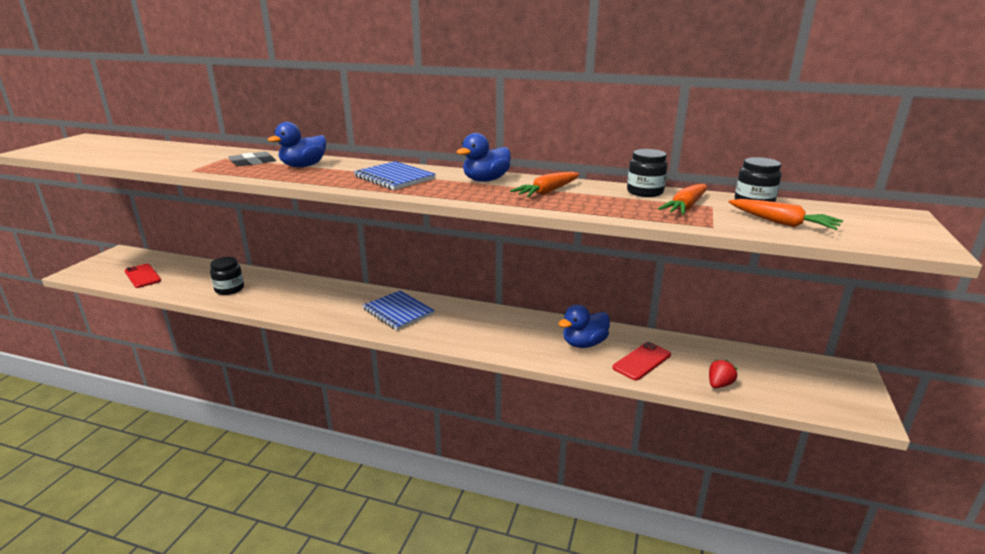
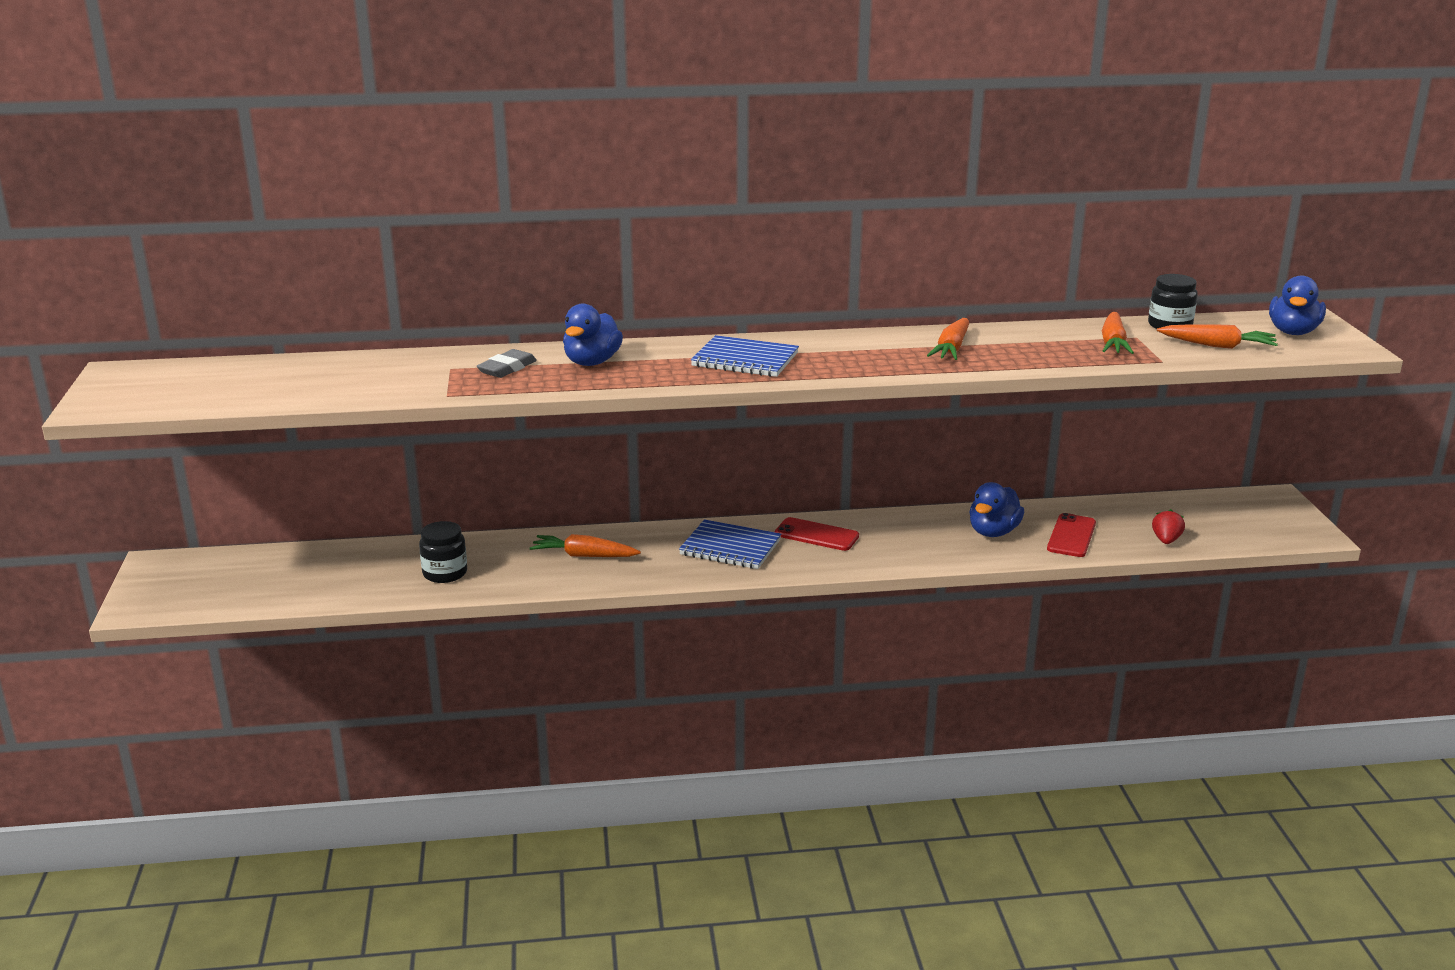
camera: 25 degrees left, 0 degrees up
(142, 276) = (268, 587): red phone -> red phone (816, 535)
(311, 297) = (584, 556): none -> orange carrot
(485, 180) = (859, 344): blue duck -> blue duck (1293, 332)
(645, 192) = (1051, 330): black jar -> none

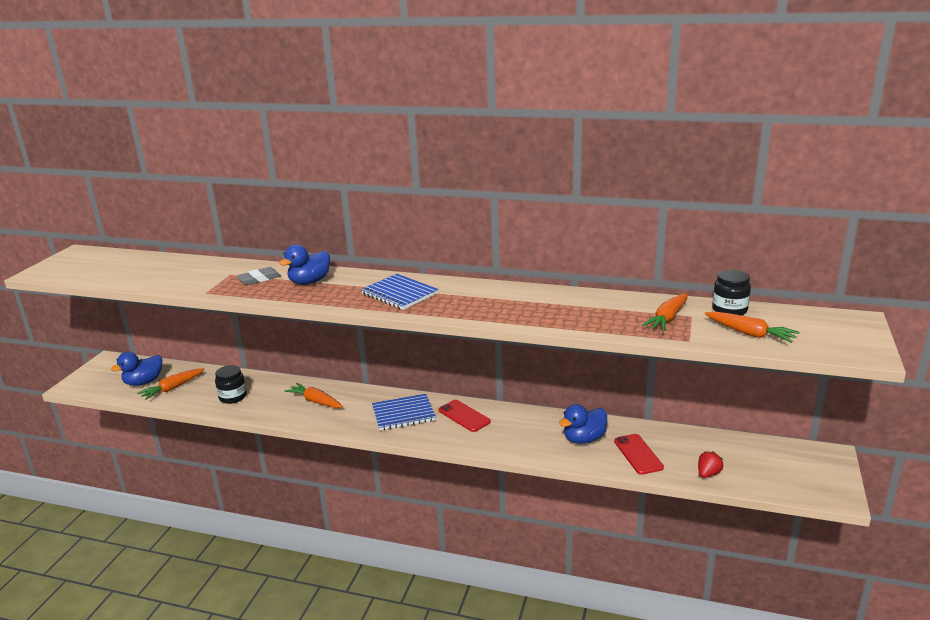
camera: 25 degrees right, 0 degrees up
(730, 547) = (403, 414): blue notebook -> blue notebook turned 60 degrees counterclockwise
(951, 349) = (543, 306): orange carrot -> orange carrot (172, 388)
(1071, 536) = (638, 454): red phone -> red phone turned 60 degrees counterclockwise
(1293, 332) = (829, 331): blue duck -> blue duck (144, 382)

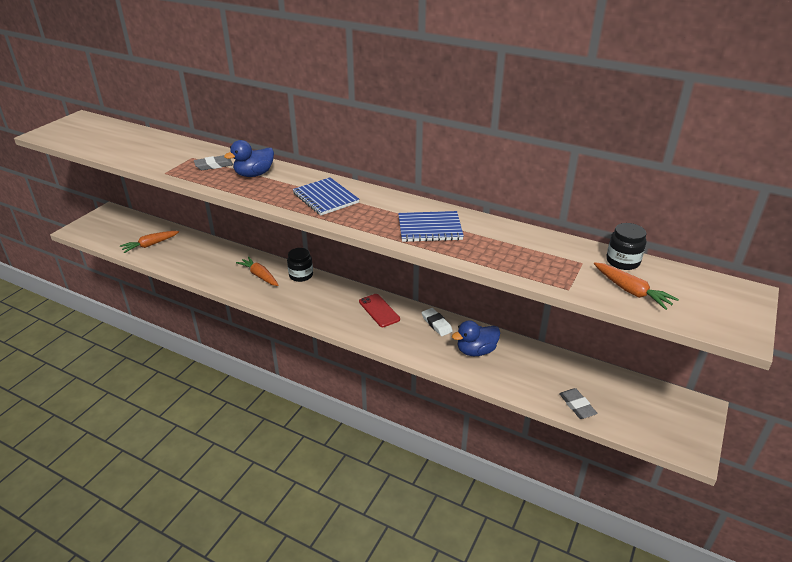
camera: 10 degrees right, 10 degrees up
(144, 382) = (130, 236): blue duck -> none
(233, 397) = (195, 261): black jar -> black jar (301, 275)
(403, 414) = (328, 300): blue notebook -> blue notebook (430, 228)
(531, 420) = (436, 324): none -> white eraser
(638, 454) = (519, 374): red phone -> none
(667, 318) = (558, 262): orange carrot -> none
(708, 474) = (577, 406): red strawberry -> grey eraser

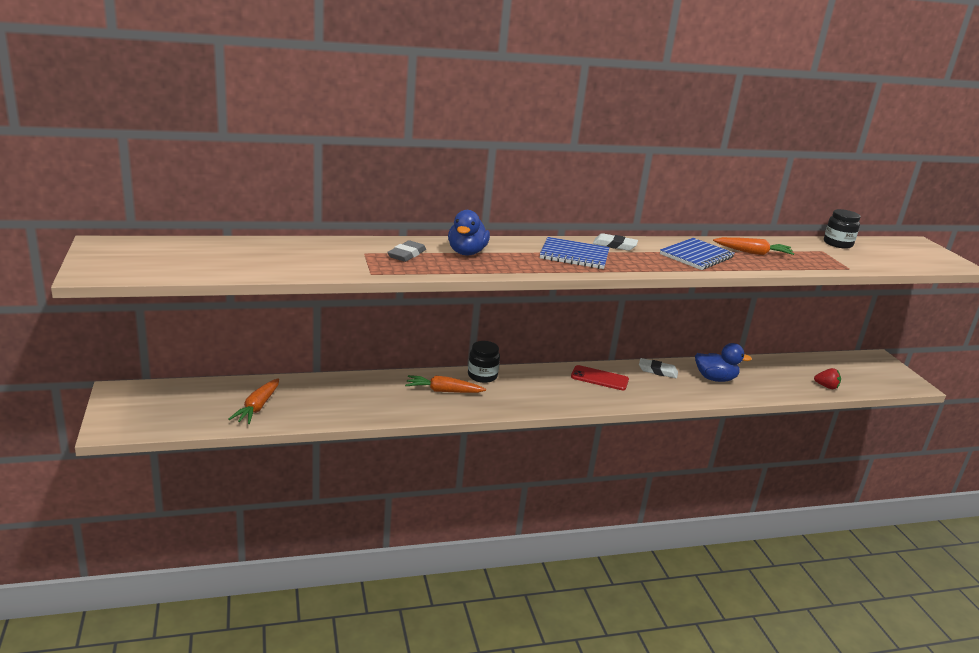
camera: 45 degrees left, 10 degrees down
(378, 199) = (614, 245): none -> white eraser
(476, 351) = (715, 378): blue duck -> blue duck turned 105 degrees counterclockwise
(577, 406) = (826, 387): grey eraser -> red strawberry
(631, 291) = (876, 259): orange carrot -> orange carrot (753, 253)

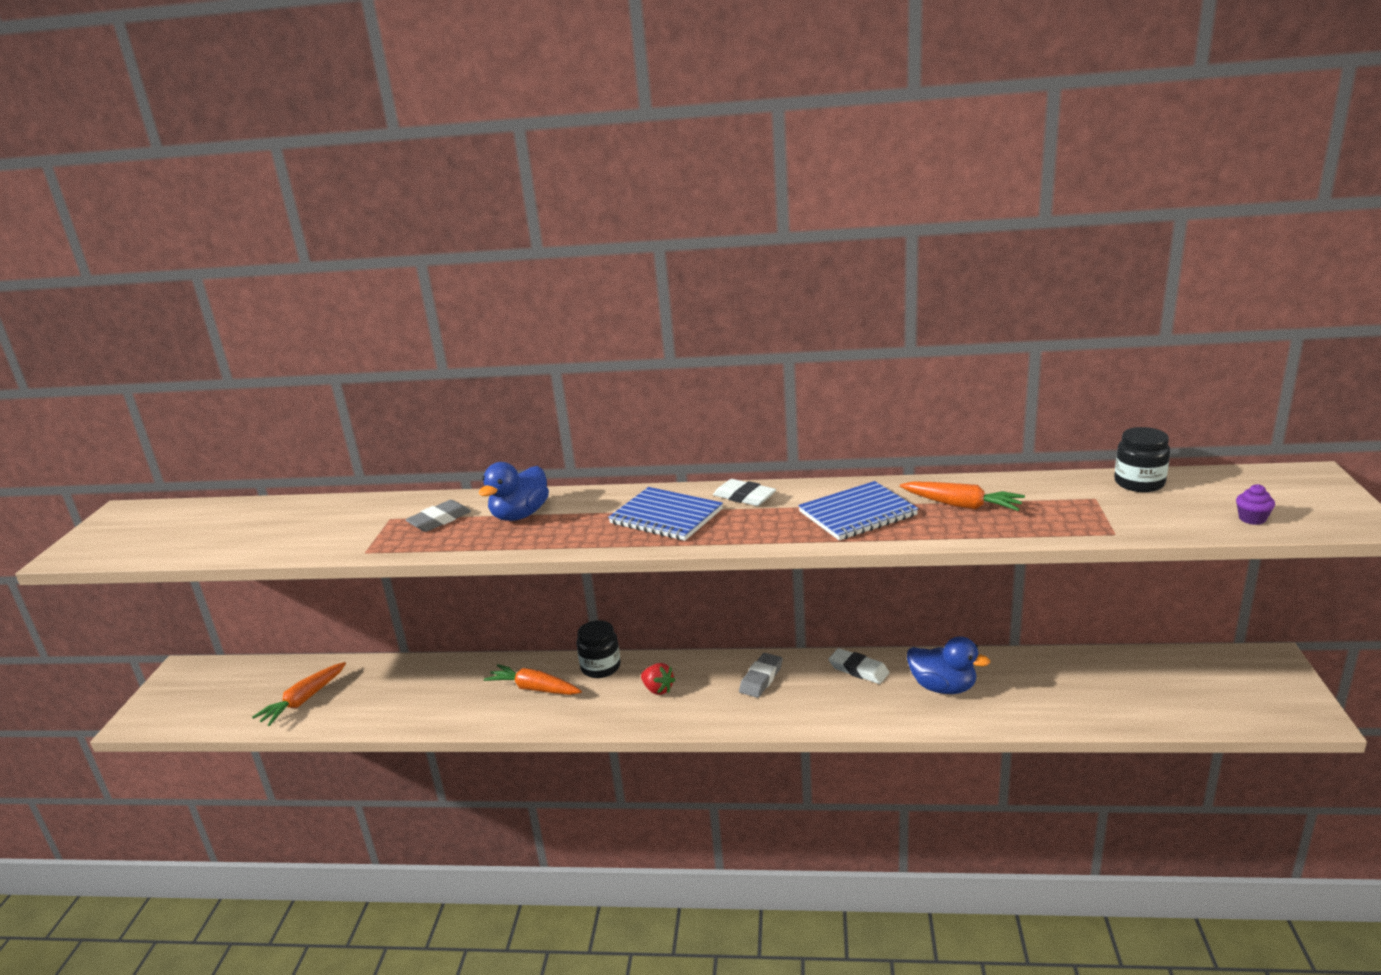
camera: 25 degrees right, 0 degrees up
(599, 378) = (761, 678): red phone -> grey eraser
(826, 387) = (1131, 712): red strawberry -> red strawberry (658, 689)
(910, 262) = (1252, 519): none -> purple cupcake

